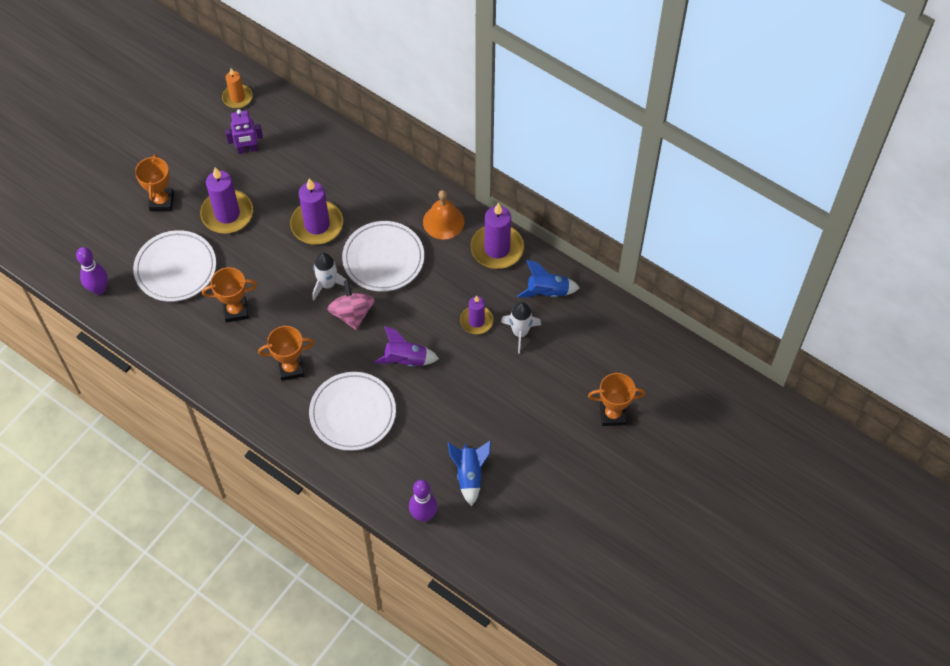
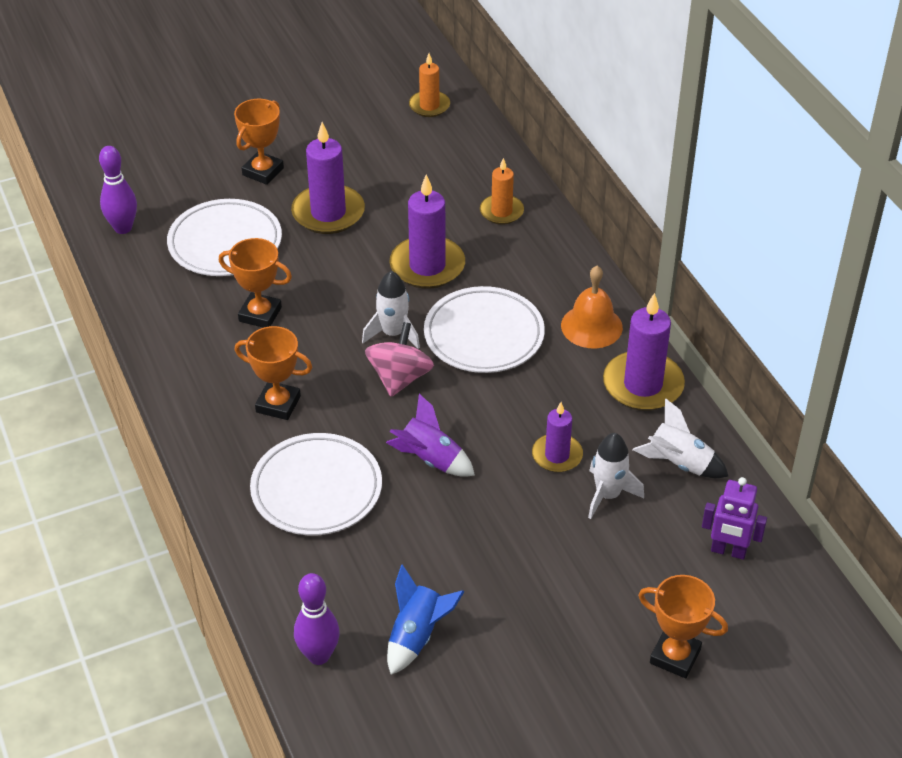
camera: 30 degrees right, 15 degrees down
(247, 149) = (402, 159): purple robot -> purple robot (728, 551)
(337, 161) = (501, 212): none -> orange candle
(547, 292) = (679, 463): blue rocket -> white rocket

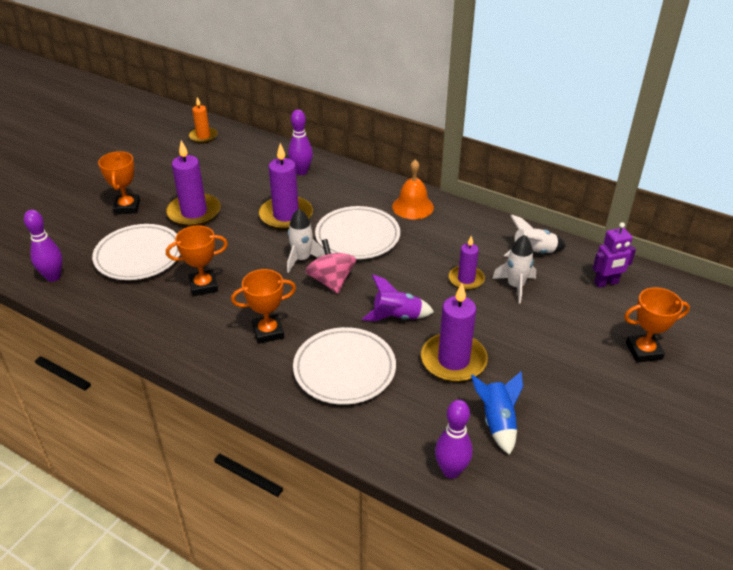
camera: 35 degrees left, 5 degrees down
(501, 212) = (301, 172): orange candle -> purple bowling pin
(643, 385) = (471, 223): purple candle -> purple candle (453, 360)

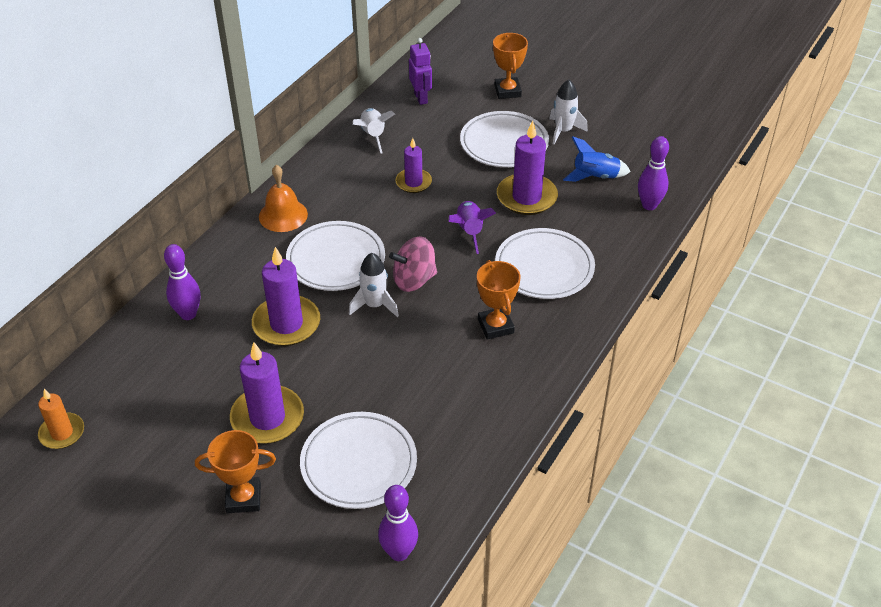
camera: 90 degrees left, 5 degrees up
(203, 286) = (420, 389): orange trophy -> none
(515, 286) = (424, 152): white rocket -> white rocket (563, 131)
(542, 345) = (504, 143): none -> white plate

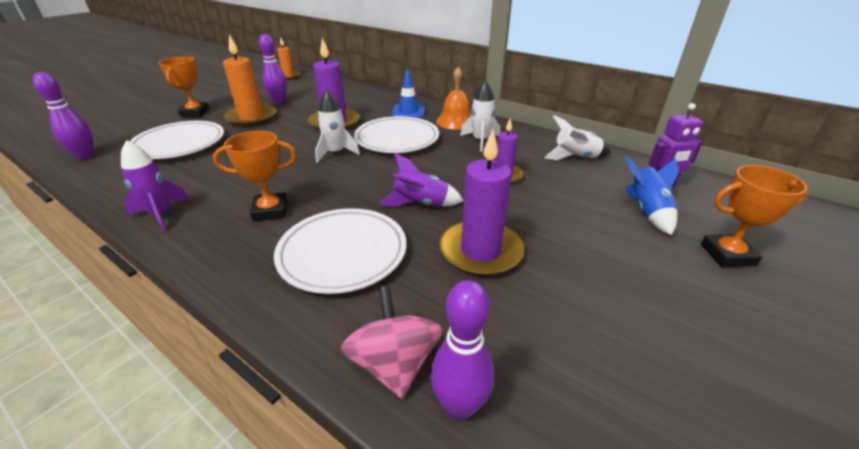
camera: 95 degrees right, 10 degrees down
(188, 314) = (361, 97): purple bowling pin -> purple bowling pin (279, 101)
(249, 258) = (408, 111): none -> blue traffic cone
(267, 418) = (251, 118): purple candle -> orange candle
(414, 280) = (358, 171): pink spinning top -> pink spinning top (394, 363)
(504, 143) = (594, 241): white plate -> none
(514, 403) = (161, 214): none -> purple rocket
(563, 131) = (652, 307): white rocket -> white rocket (480, 141)
(595, 177) = (535, 333): blue rocket -> blue rocket (647, 211)

